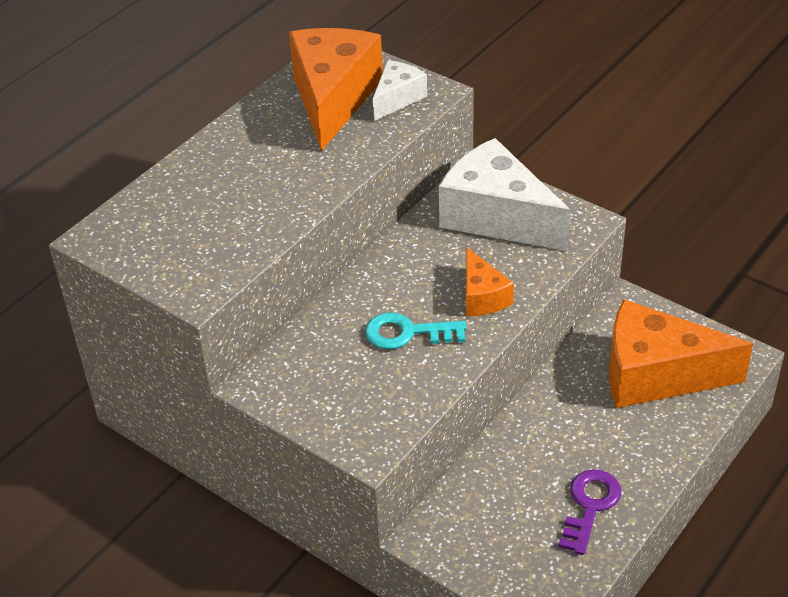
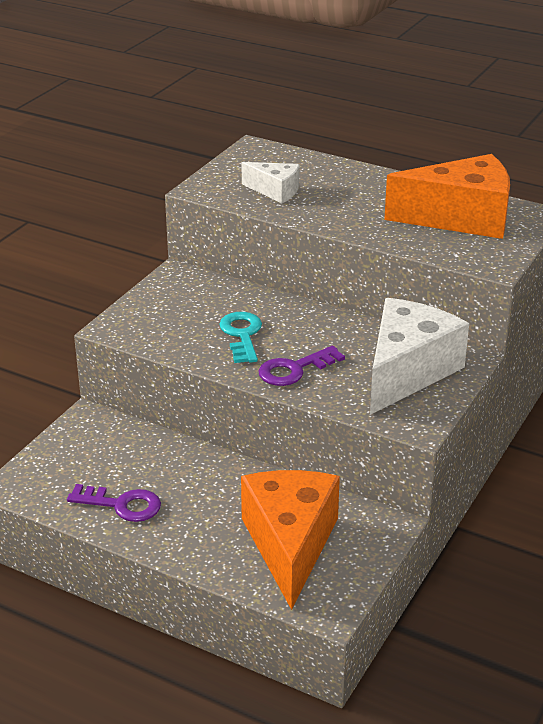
camera: 80 degrees right, 10 degrees down
(397, 98) = (475, 248): white cheese -> white cheese (275, 191)
(482, 297) = (294, 369): orange cheese -> purple key

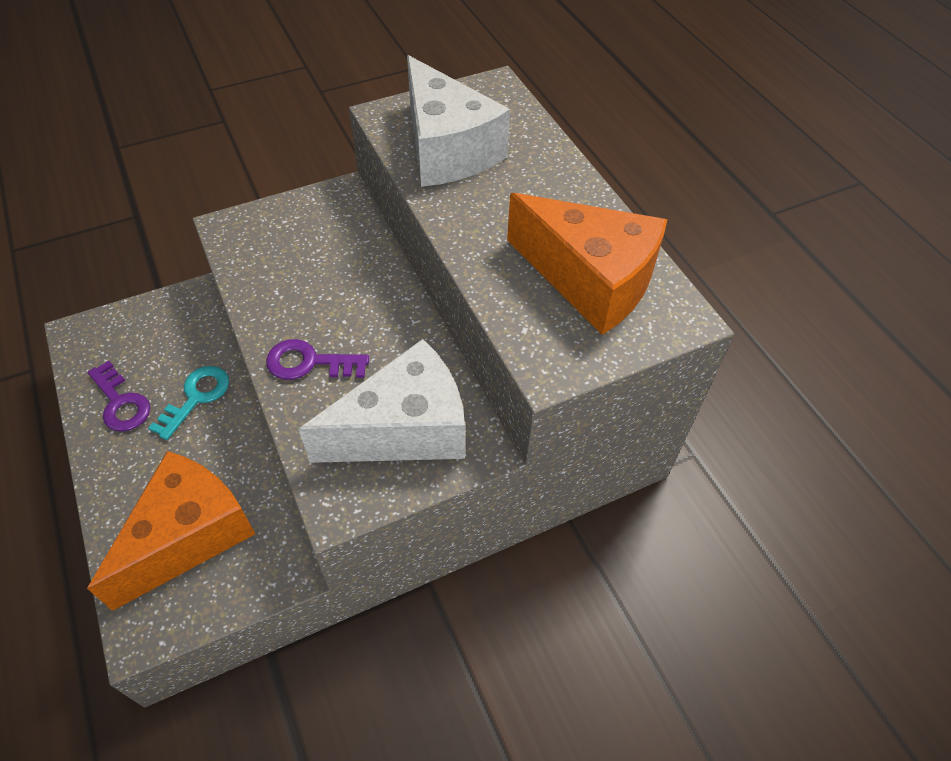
camera: 35 degrees right, 20 degrees up
(242, 335) = (313, 294): turquoise key -> turquoise key (196, 397)
(275, 191) = (447, 149): white cheese -> white cheese, size x1.97

